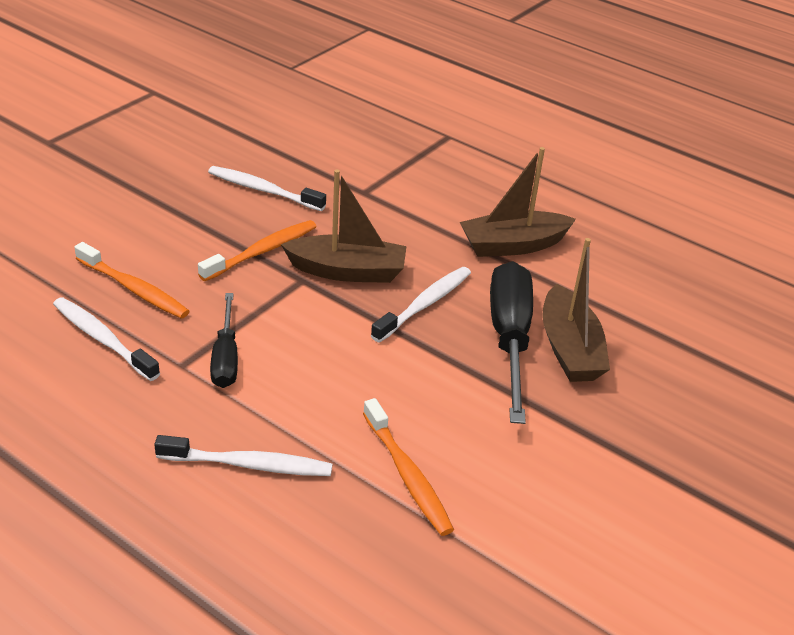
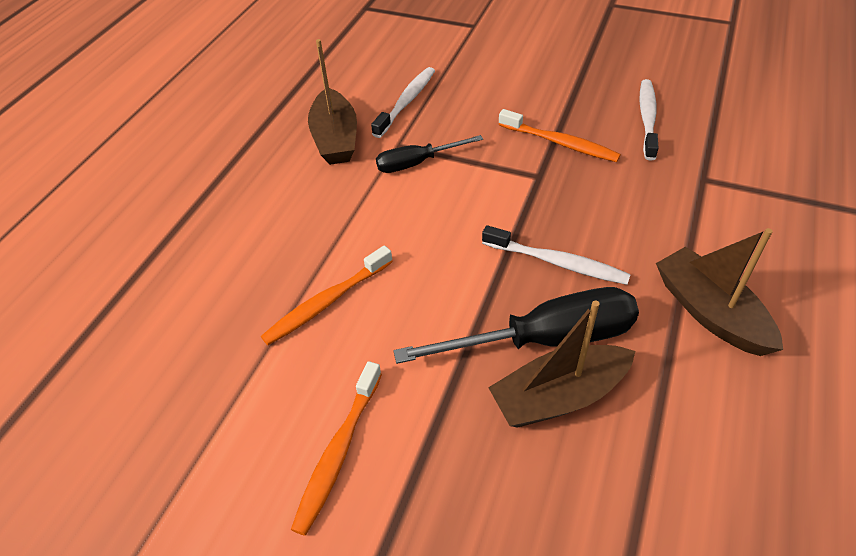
camera: 80 degrees right, 10 degrees up
(134, 289) = (468, 97): orange toothbrush -> orange toothbrush (338, 452)
(249, 464) = (309, 208): white toothbrush -> none
(347, 271) = (570, 199): brown boat -> brown boat (335, 138)

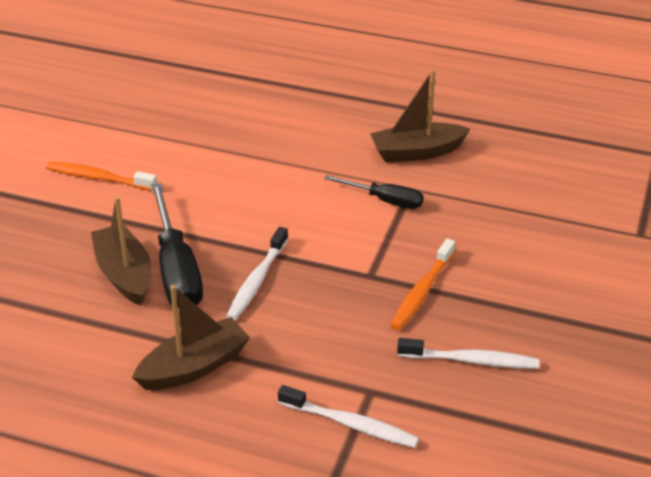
camera: 85 degrees right, 10 degrees down
(327, 302) = (223, 163): orange toothbrush -> none
(406, 102) = (479, 190): white toothbrush -> white toothbrush (350, 424)
(417, 163) = (385, 200): black screwdriver -> black screwdriver turned 135 degrees clockwise

